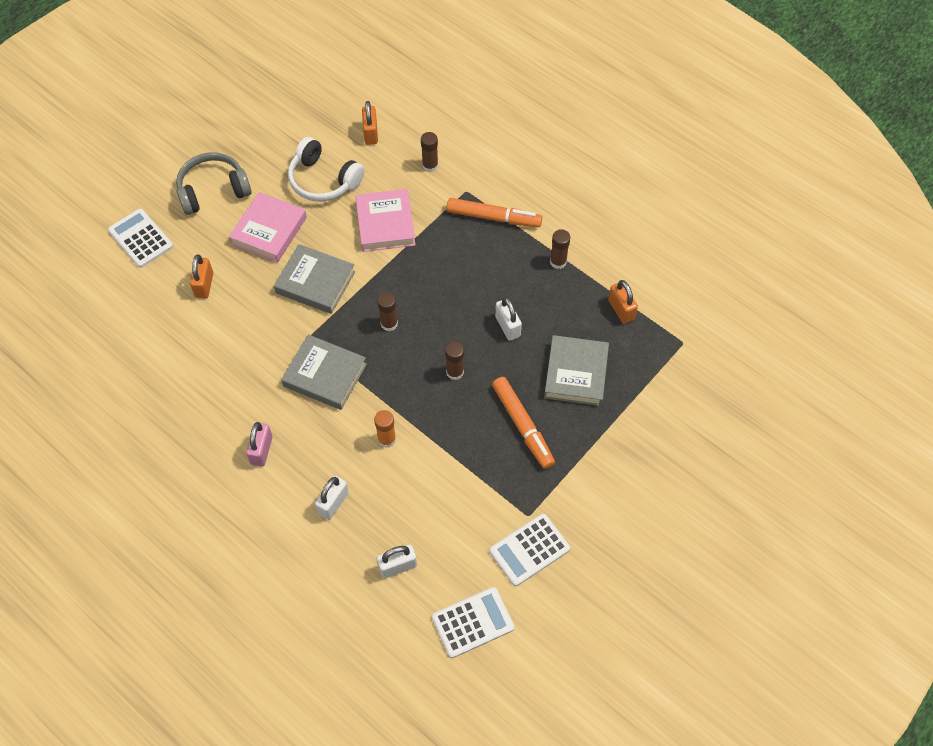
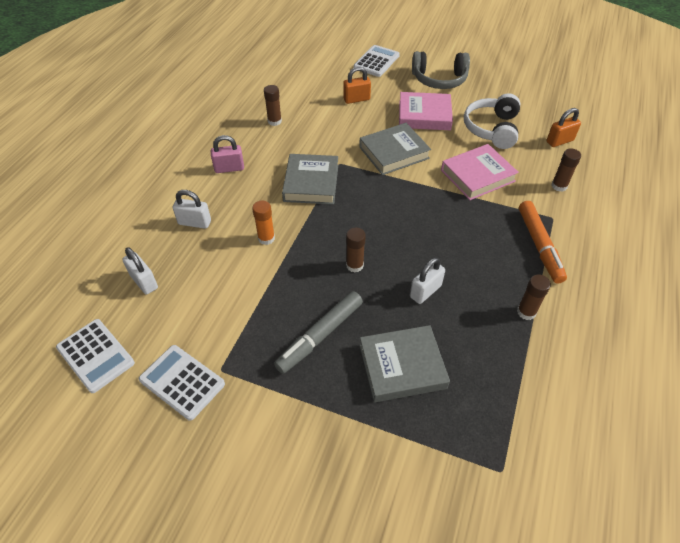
camera: 70 degrees right, 10 degrees down
(213, 190) = (439, 79): grey headphones -> grey headphones turned 135 degrees clockwise
(315, 282) = (394, 152): grey book -> grey book turned 60 degrees clockwise
(389, 323) = (380, 207): brown glue stick -> brown glue stick (274, 121)
(522, 425) = (320, 335): orange marker -> grey marker
(621, 310) = (505, 389): orange padlock -> none

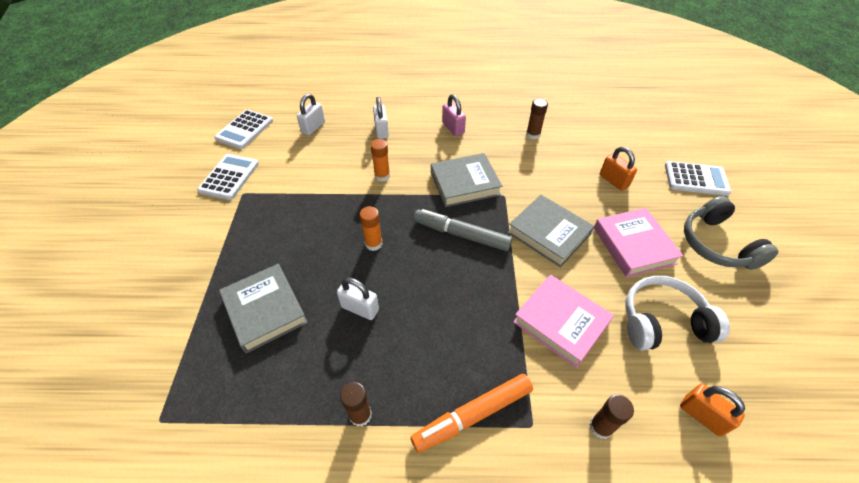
camera: 70 degrees right, 0 degrees up
(320, 335) = (287, 242): grey marker -> grey marker (461, 235)
(354, 265) = (373, 244): brown glue stick -> orange glue stick

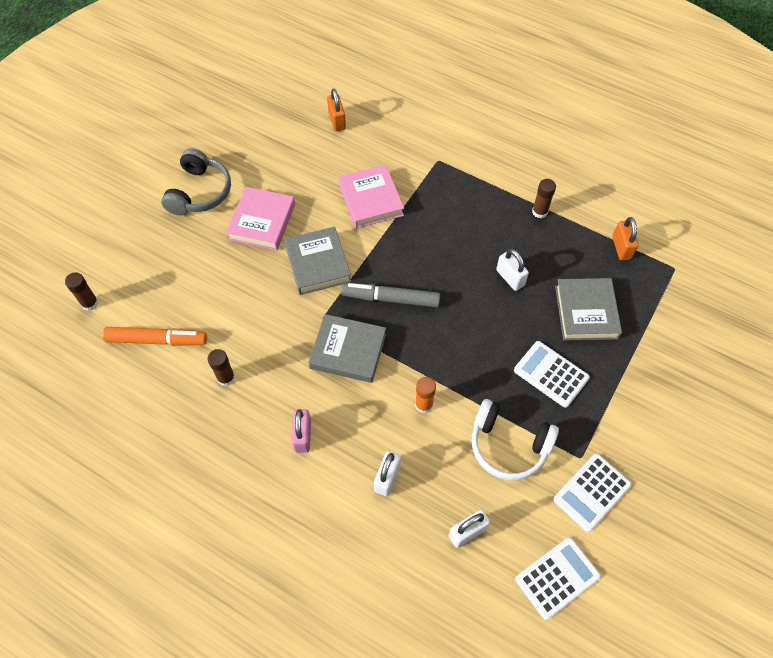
camera: 150 degrees left, 10 degrees up
(373, 244) = (472, 328): orange glue stick -> none
(461, 235) = (391, 299): grey marker -> grey marker turned 135 degrees clockwise
(473, 415) = (469, 180): orange marker -> orange marker (157, 340)
(601, 427) = (399, 142): brown glue stick -> brown glue stick (90, 303)
(613, 181) = (210, 282): orange padlock -> orange padlock (621, 248)
(662, 322) = (303, 169): white headphones -> white headphones (508, 446)
(696, 179) = (138, 247): white calculator -> white calculator (551, 374)

